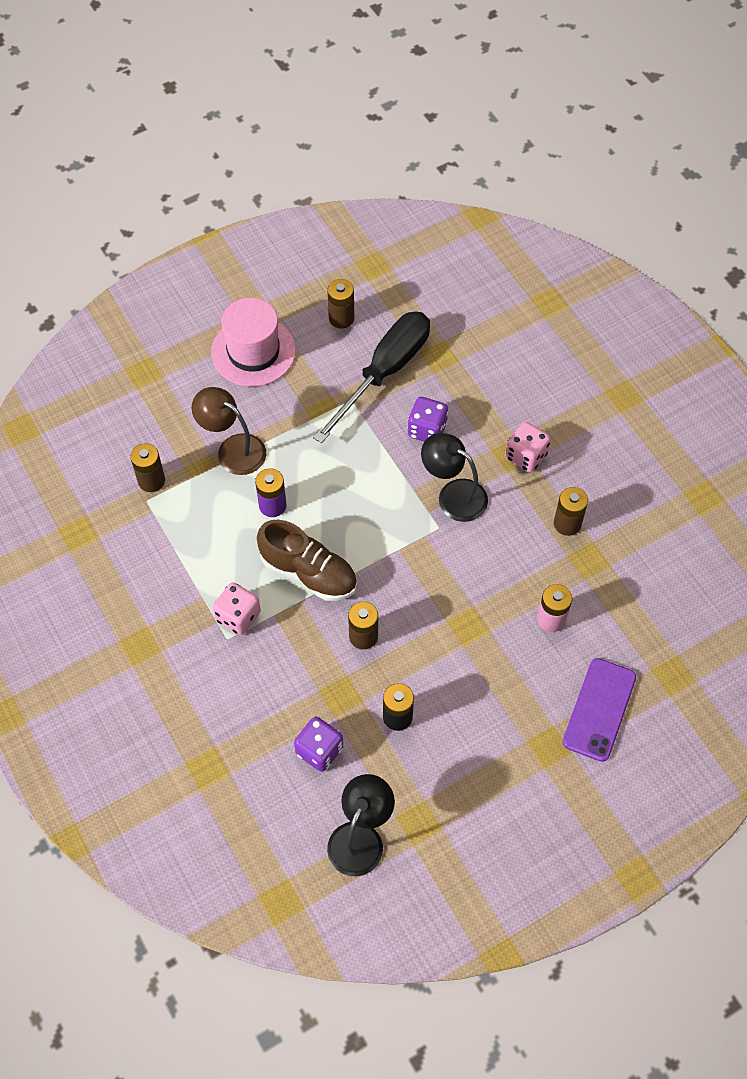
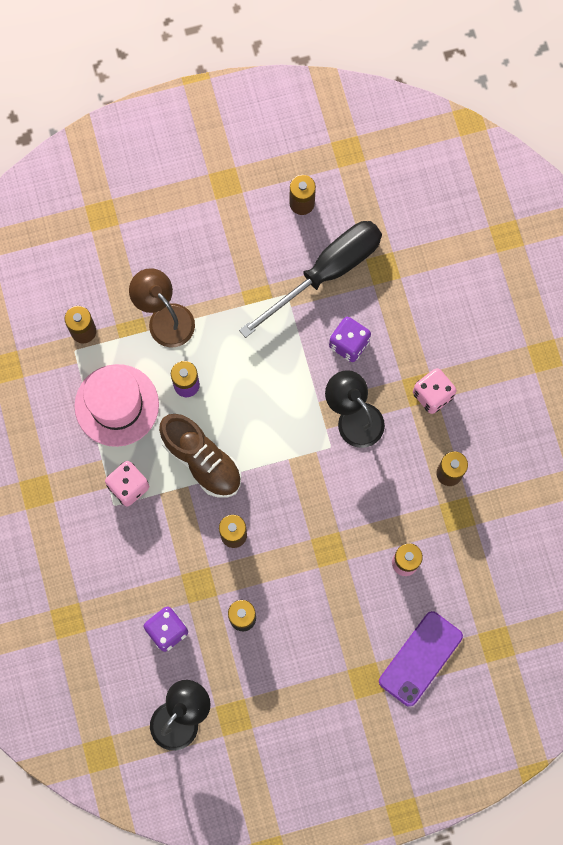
camera: 15 degrees right, 15 degrees up
(253, 351) = (209, 219): pink hat -> pink hat (116, 405)

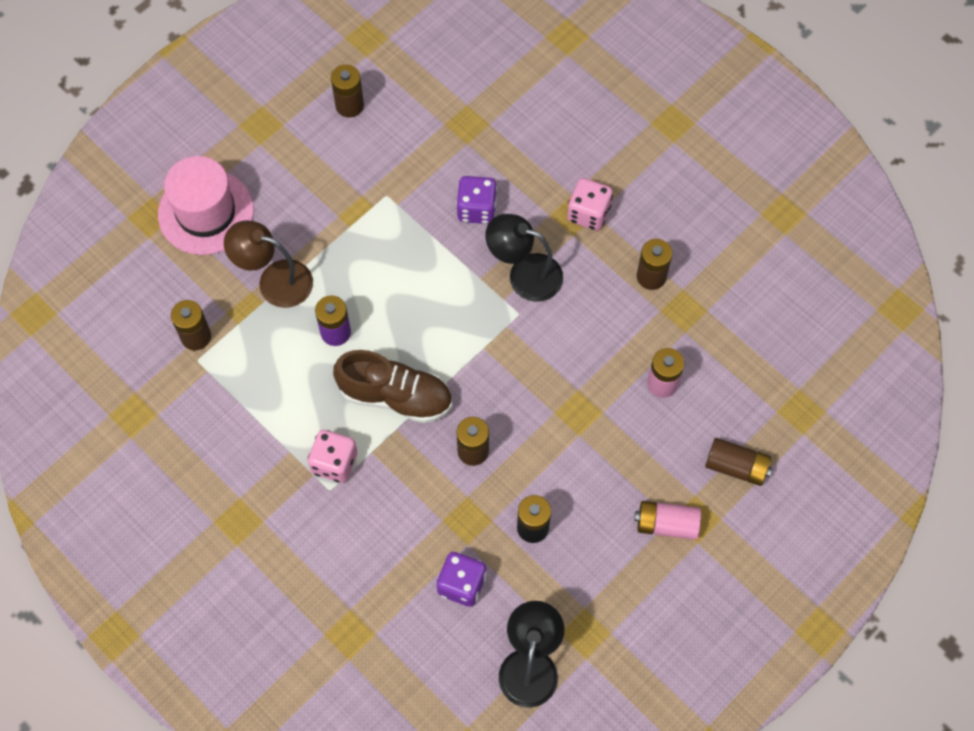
camera: 30 degrees left, 10 degrees down
(116, 405) = (274, 390): pink hat -> pink hat (206, 212)
(326, 272) = (413, 156): black screwdriver -> none
(341, 672) = (666, 524): none -> pink battery
(420, 658) = (736, 467): purple phone -> brown battery

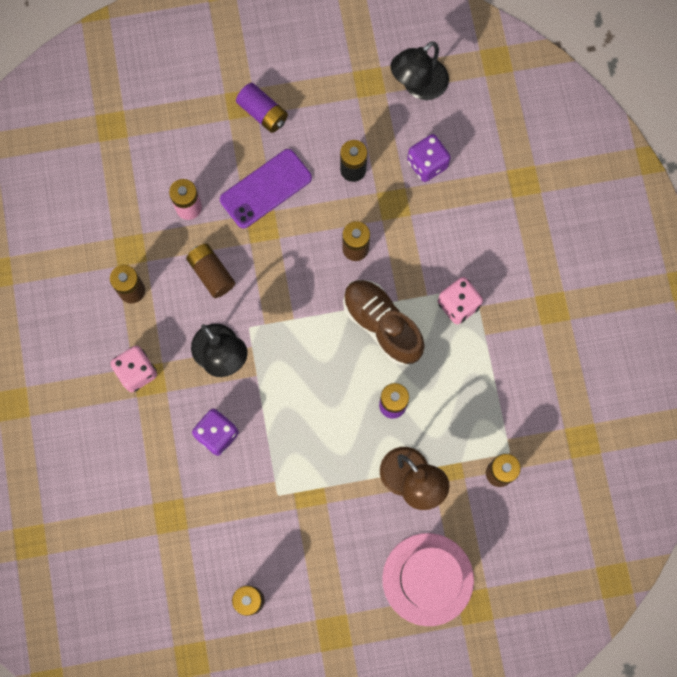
camera: 145 degrees left, 10 degrees up
(603, 450) = (266, 189): none -> purple phone
(666, 524) = (263, 113): pink battery -> purple battery
(736, 467) = (186, 119): brown battery -> brown battery (211, 273)

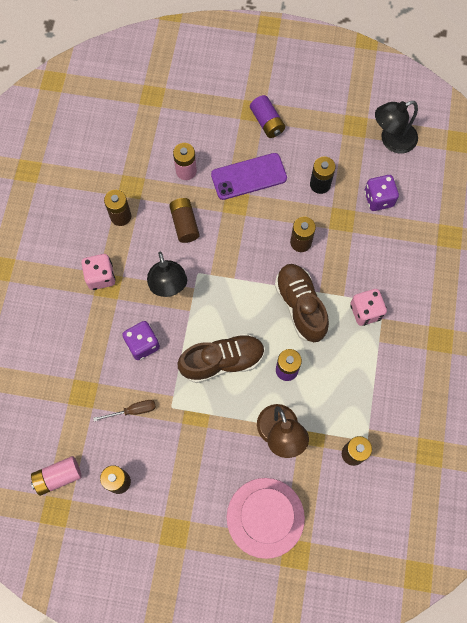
camera: 20 degrees right, 5 degrees down
(179, 620) = (58, 477): none -> pink battery
(235, 515) = (133, 411): none -> brown screwdriver
(316, 421) = (222, 361): none -> brown shoe

